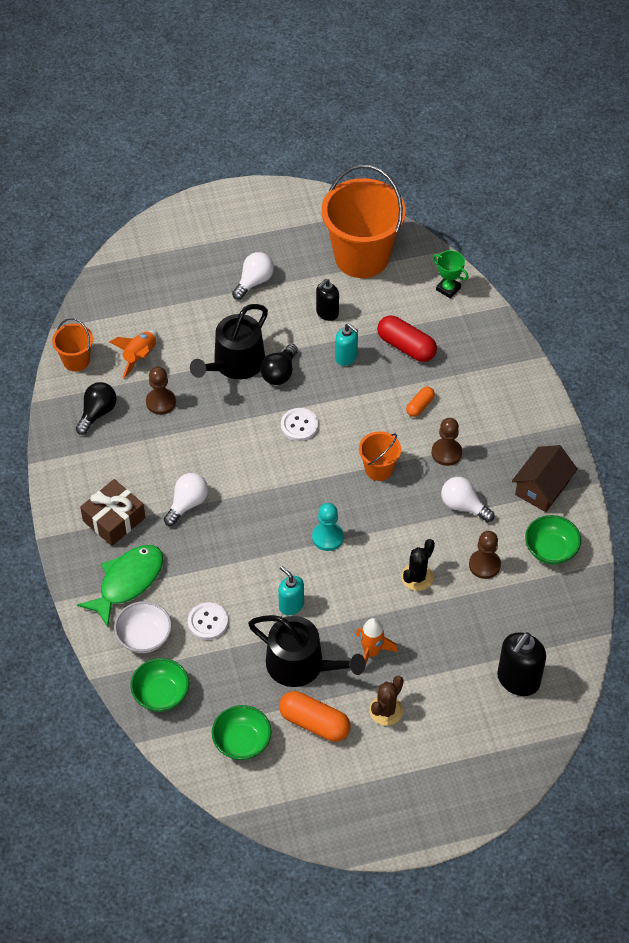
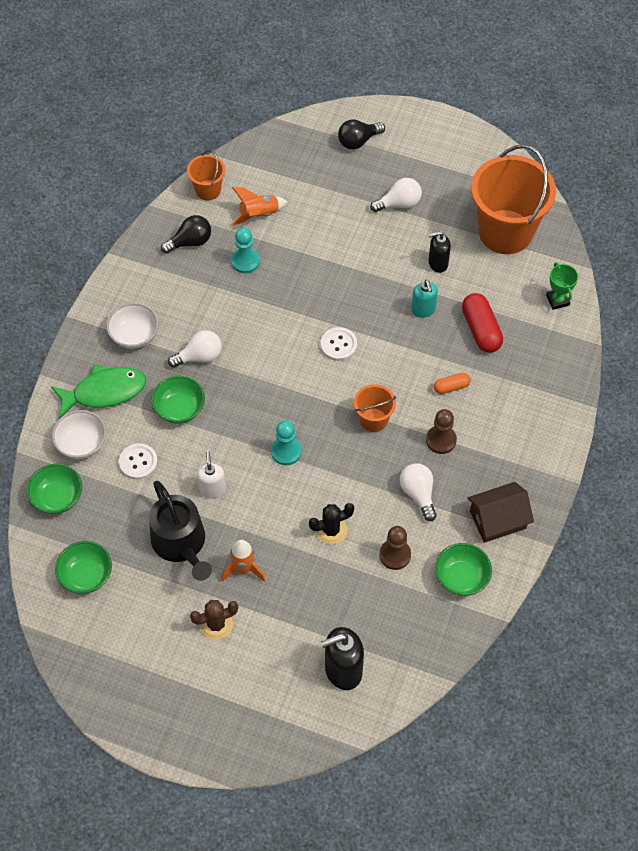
camera: 35 degrees right, 5 degrees up
(114, 519) = (134, 335): brown gift -> white bowl
(161, 402) = (245, 261): brown pawn -> turquoise pawn
(207, 557) = (179, 409): none -> green bowl
(235, 363) = (329, 263): black watering can -> none
(279, 373) = (358, 292): black light bulb -> black light bulb (358, 141)
(291, 605) = (212, 489): turquoise soap dispenser -> white soap dispenser
(314, 723) = (152, 597): orange capsule -> none

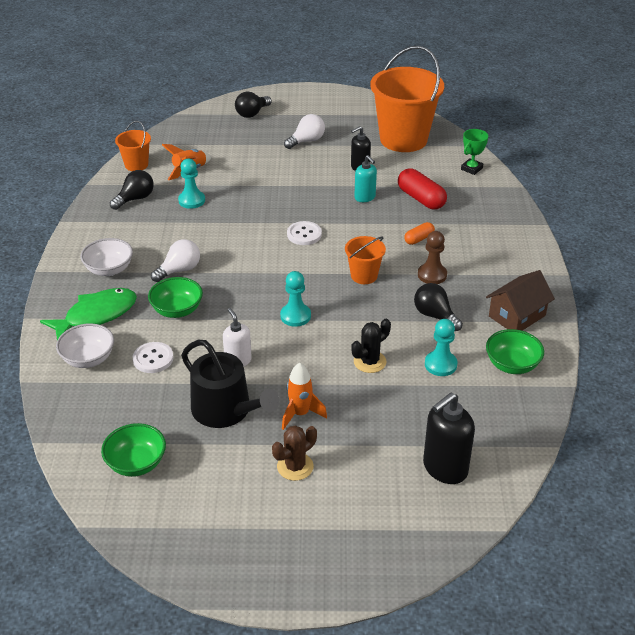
camera: 20 degrees left, 20 degrees down
(57, 497) = (79, 407): green bowl -> none
(395, 555) = (440, 364): brown pawn -> turquoise pawn
(418, 494) = (435, 316): white light bulb -> black light bulb
(557, 300) = (471, 169): green trophy -> green trophy turned 75 degrees clockwise

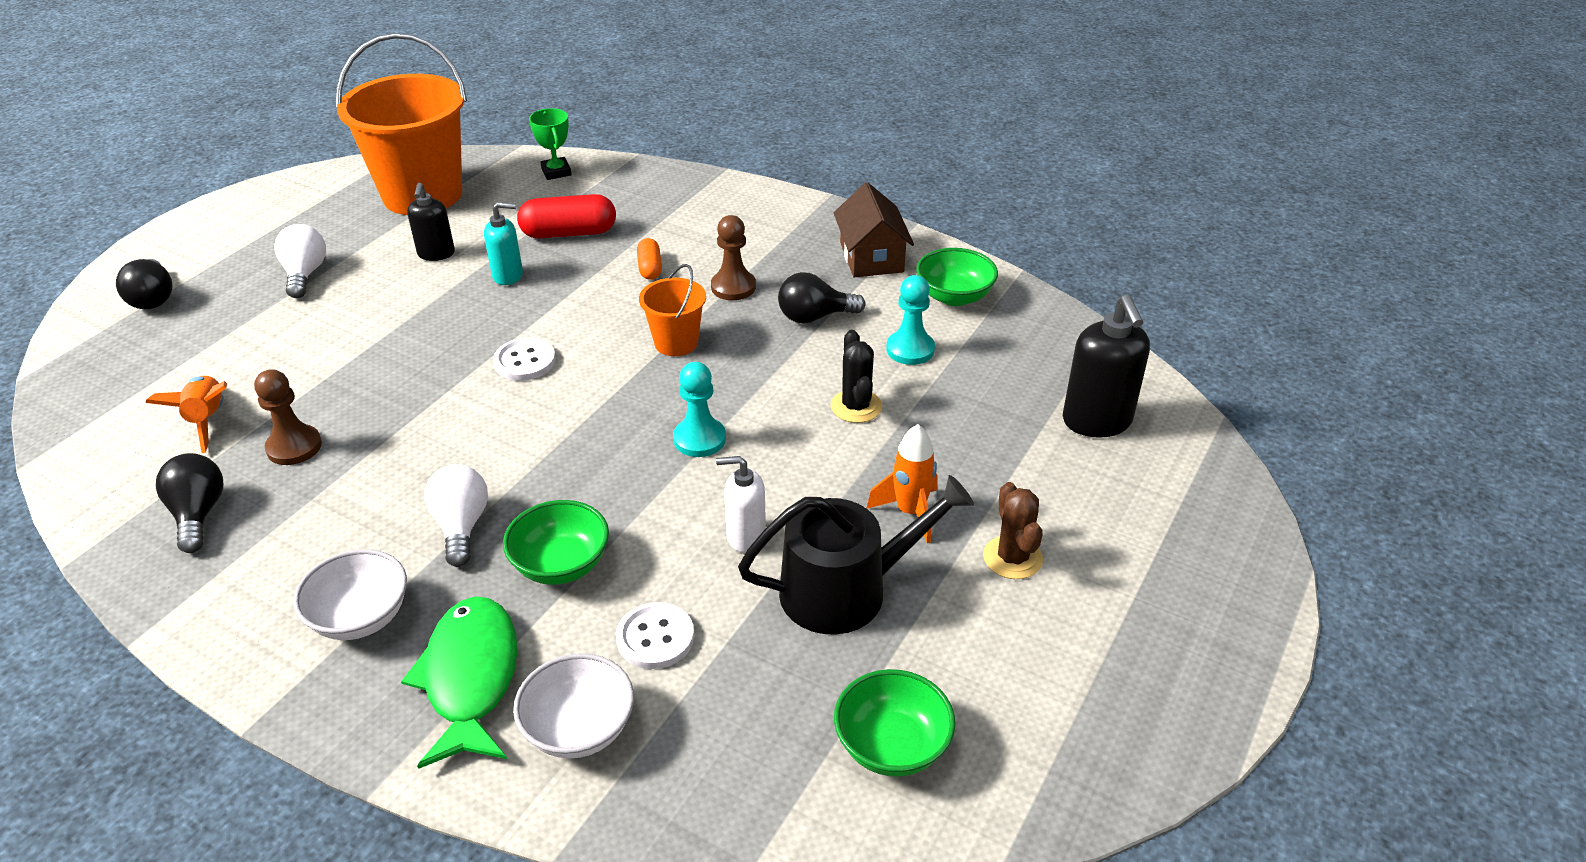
camera: 60 degrees left, 0 degrees up
(136, 165) = (100, 479): orange bucket -> none
(191, 200) = (294, 447): turquoise pawn -> brown pawn

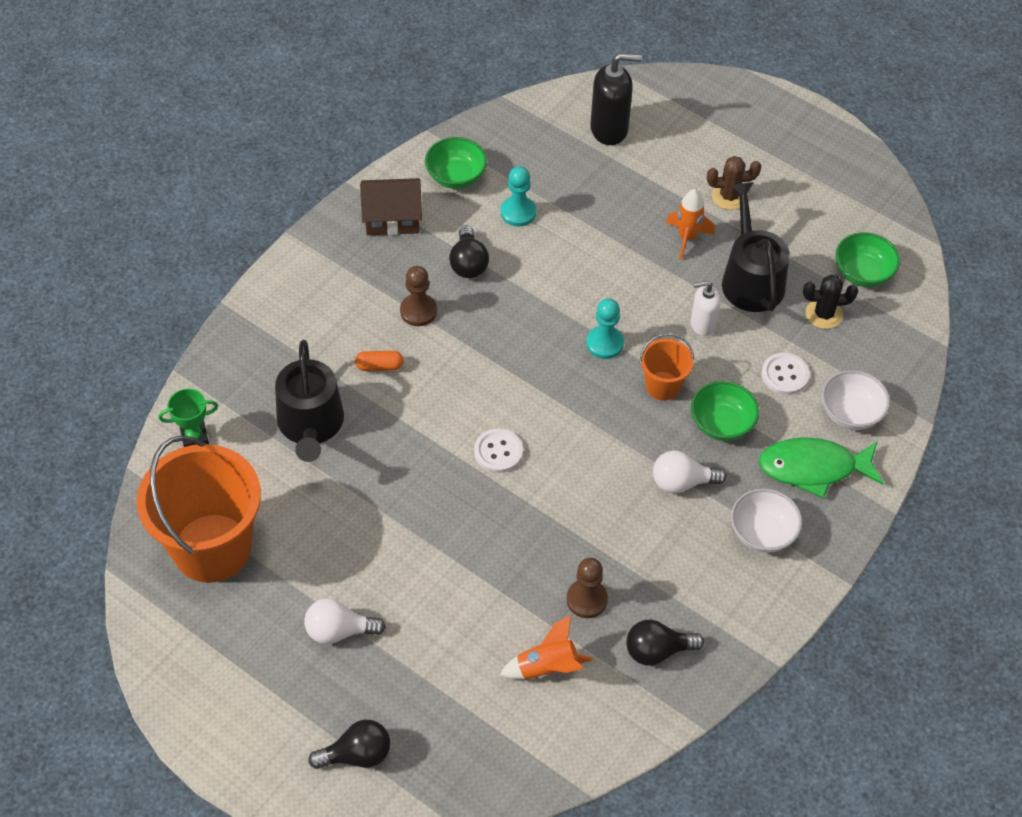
camera: 85 degrees left, 15 degrees up
(436, 254) = (325, 527): black soap dispenser -> none
(508, 276) = (372, 469): turquoise soap dispenser -> none
(569, 233) = (311, 425): red capsule -> black watering can
(676, 343) = (488, 352): orange bucket -> orange bucket (663, 386)
(745, 536) = (702, 324): white soap dispenser -> white soap dispenser turned 75 degrees clockwise
(856, 406) = (579, 252): black cactus -> black cactus (824, 314)

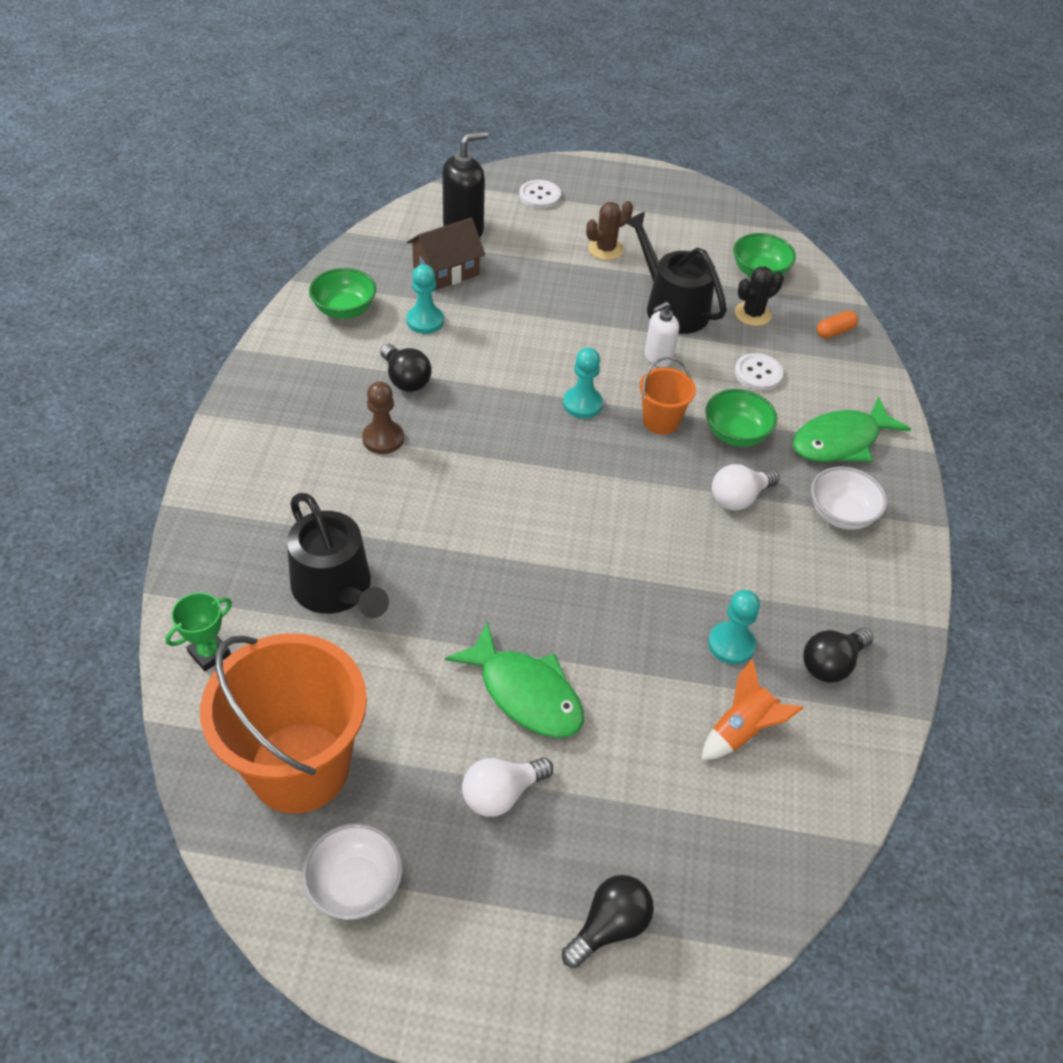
camera: 30 degrees left, 5 degrees down
(379, 366) = (375, 504): orange capsule -> orange capsule (834, 331)
(392, 218) = (303, 365): brown house -> brown house (446, 271)
(402, 566) = (526, 693): none -> green fish
(498, 452) = (549, 539): white button -> white button (539, 196)
(587, 599) = (731, 644): brown pawn -> turquoise pawn
(687, 238) = (593, 293): orange rocket -> none
(851, 413) = (835, 384): white bowl -> white bowl (355, 884)

